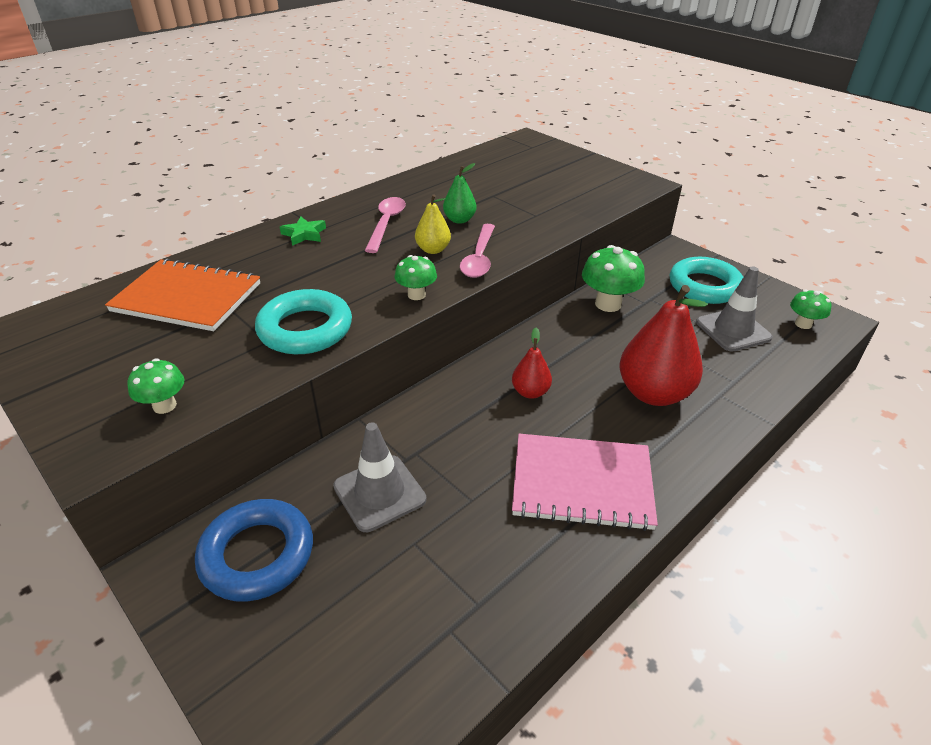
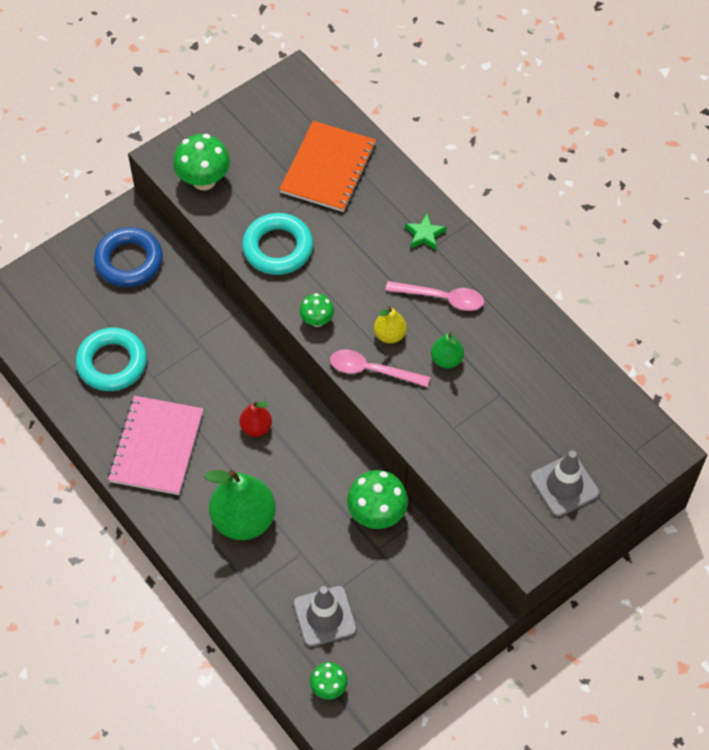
camera: 95 degrees right, 20 degrees up
(164, 406) = (204, 180): green mushroom -> green mushroom, size x1.70
(379, 493) = (167, 323): grey traffic cone -> grey traffic cone (564, 485)
(653, 393) = (244, 519): red pear -> green pear
(704, 286) = (403, 616): turquoise ring -> turquoise ring (112, 363)

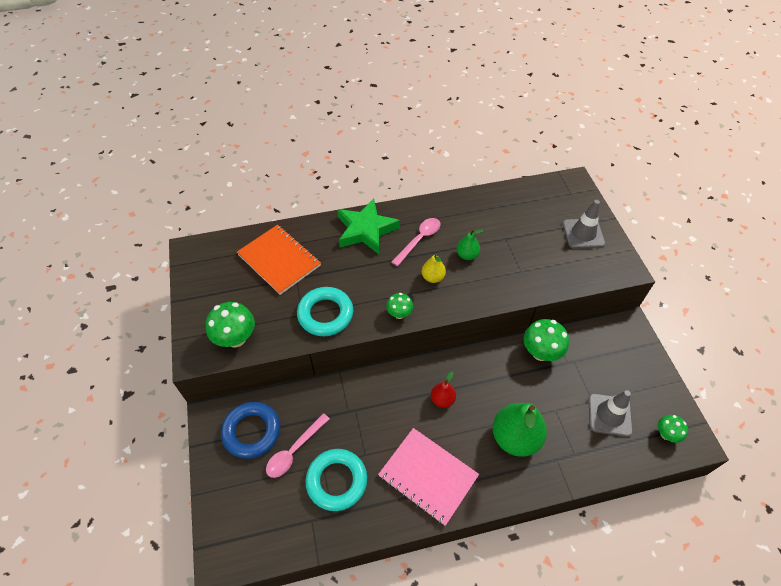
camera: 65 degrees left, 5 degrees down
(372, 370) = (456, 298): pink spoon -> pink spoon (294, 450)
(425, 235) = (366, 230): green star -> green star, size x2.17

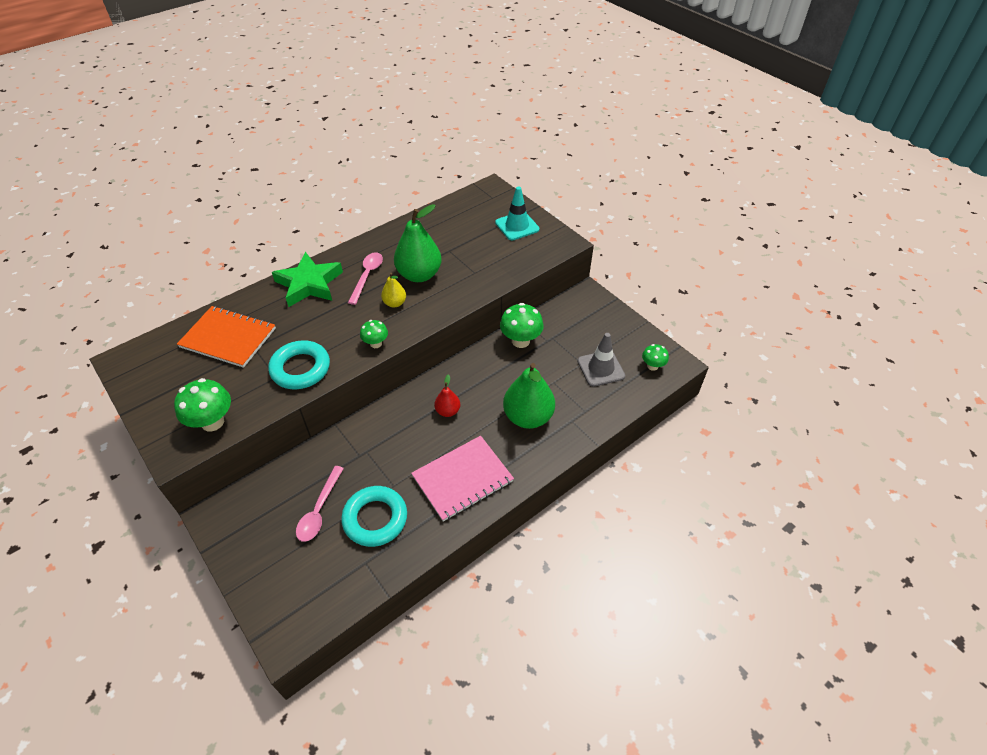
camera: 25 degrees left, 5 degrees down
(252, 432) = (265, 511): blue ring -> none
(428, 476) = (462, 479): pink notebook -> pink notebook turned 45 degrees counterclockwise
(467, 255) = (419, 275): green pear -> green pear, size x1.97
(583, 233) = (517, 226): grey traffic cone -> turquoise traffic cone

